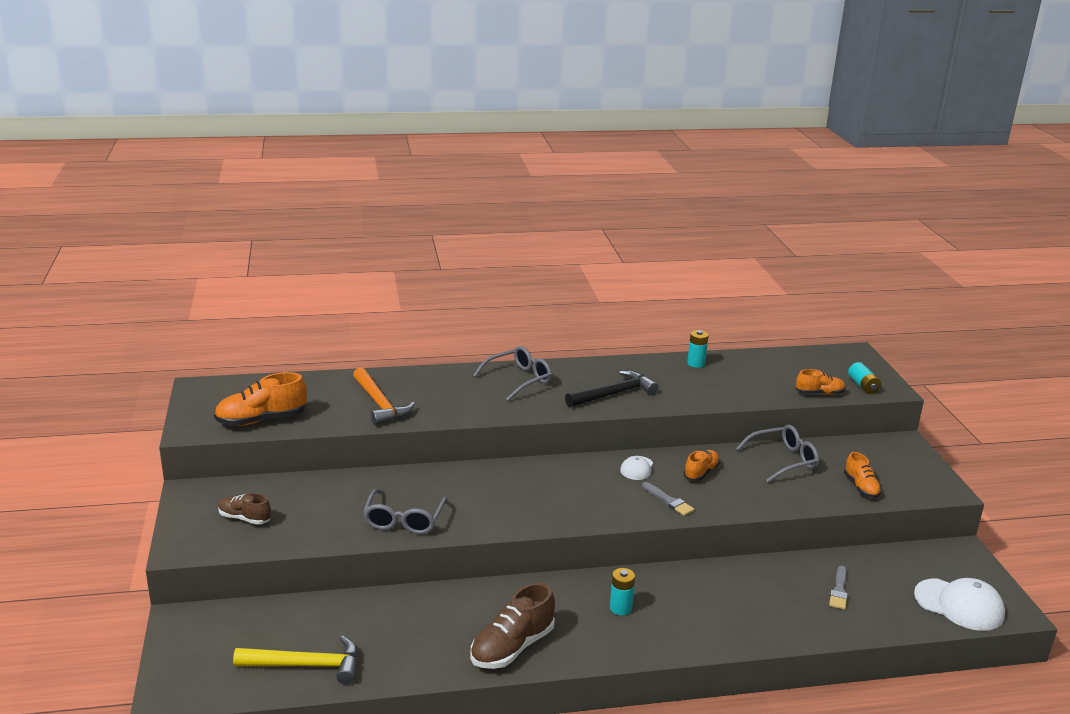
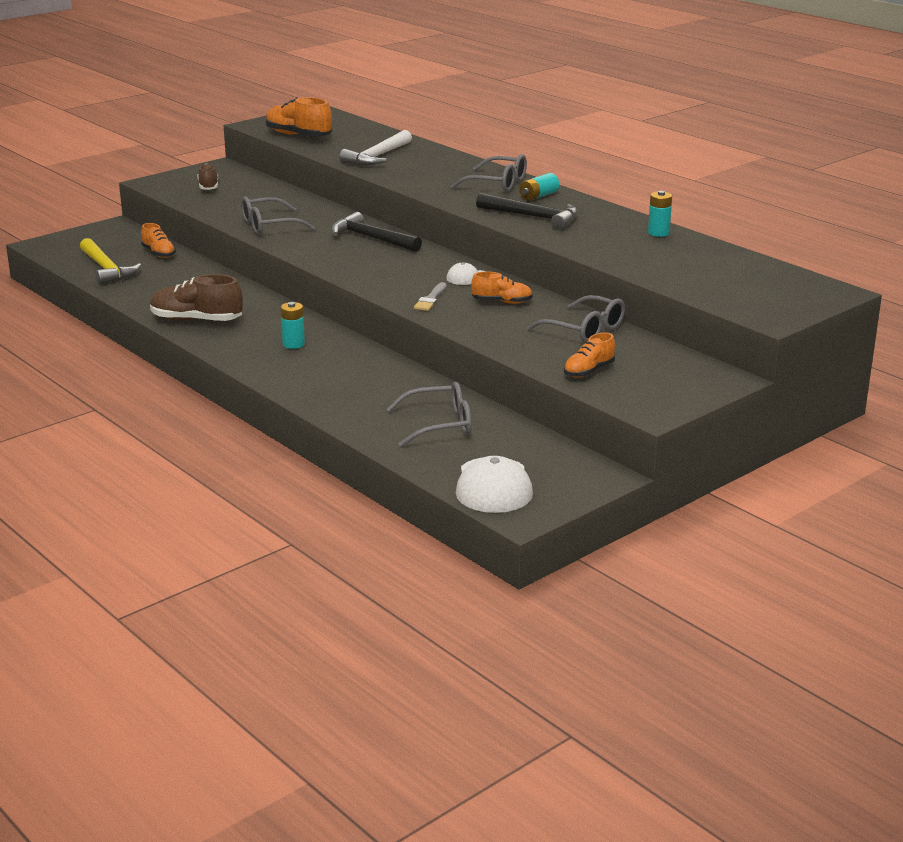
camera: 60 degrees right, 0 degrees up
(380, 404) = (377, 156): orange hammer -> white hammer
(499, 480) = (371, 238): none -> black hammer
(819, 393) = (694, 290): orange shoe -> orange shoe (159, 253)
(839, 590) = (440, 425): grey brush -> grey glasses
(863, 386) = (753, 306): turquoise battery -> turquoise battery (538, 196)

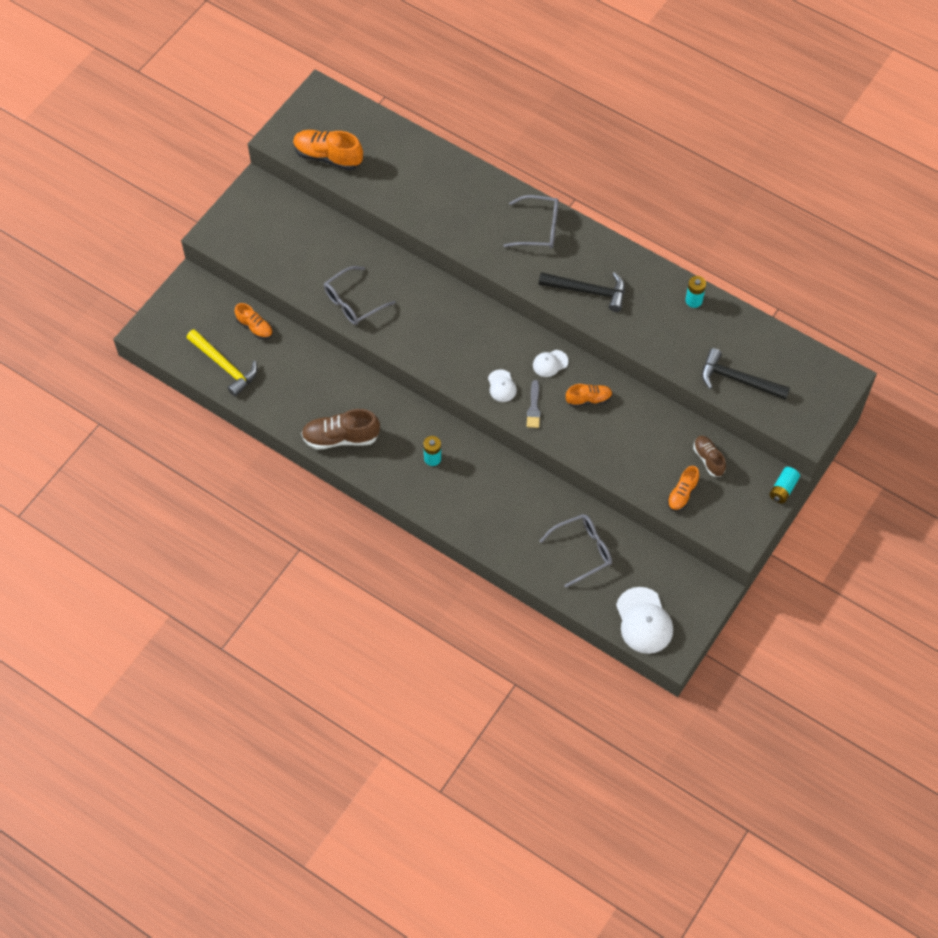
camera: 15 degrees left, 35 degrees up
(208, 186) = (266, 233): brown shoe -> brown shoe (708, 459)
(371, 238) = (448, 308): black hammer -> black hammer (738, 380)
(377, 156) = (417, 191): white hammer -> none
(401, 284) = (501, 386): none -> white cap
(538, 196) = (580, 247): turquoise battery -> turquoise battery (783, 489)
(585, 330) = (662, 431): grey glasses -> none

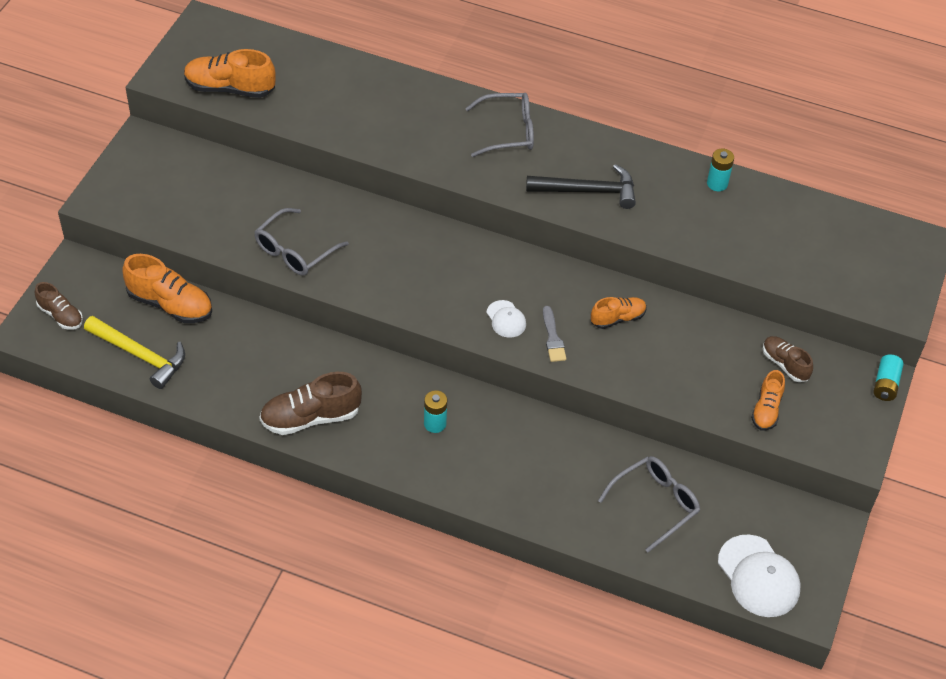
camera: 15 degrees left, 10 degrees down
(172, 323) = (60, 315): none -> brown shoe
(254, 327) = (170, 304): orange shoe -> orange shoe, size x1.66
(550, 363) = (558, 285): white cap -> none
(738, 380) = (799, 262): black hammer -> none

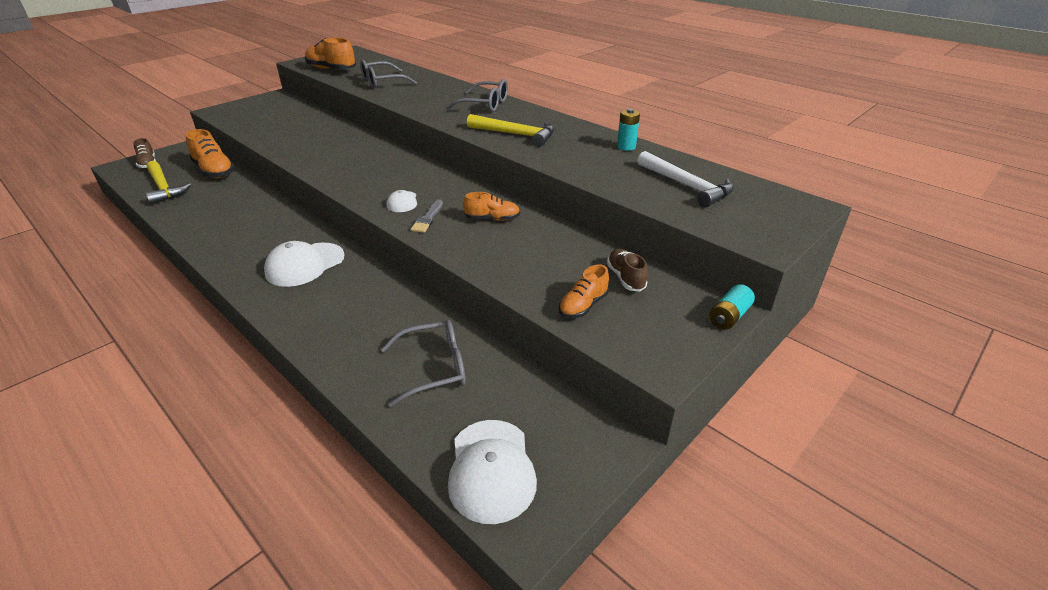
camera: 25 degrees right, 15 degrees down
(295, 251) = (298, 146): grey glasses -> grey glasses (382, 82)
(311, 417) = (223, 240): brown shoe -> none
(435, 424) = (305, 264): turquoise battery -> white cap
(588, 191) = (516, 134): black hammer -> yellow hammer
(806, 240) = (686, 186): none -> white hammer

